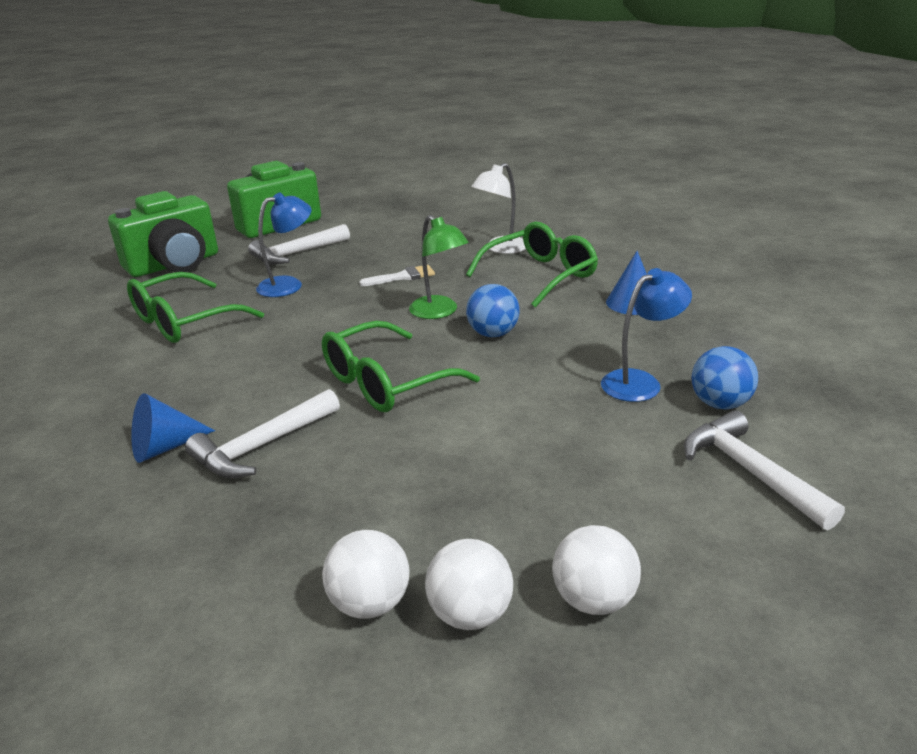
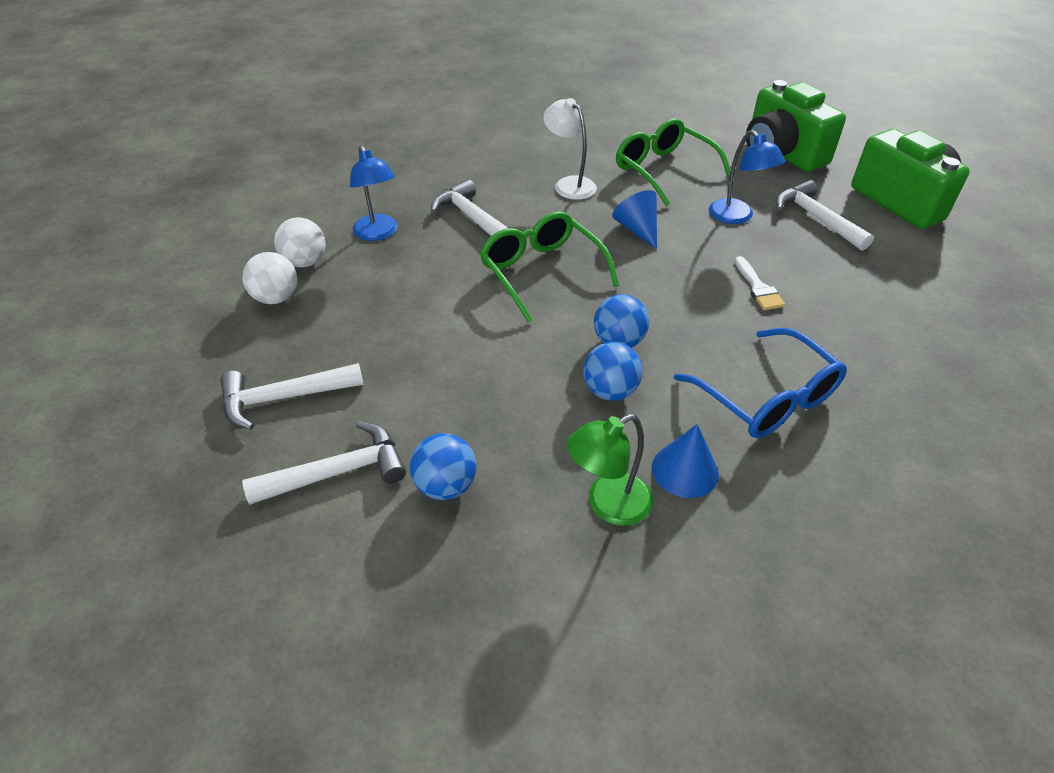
camera: 95 degrees right, 15 degrees up
(164, 447) = (484, 181): blue cone -> blue cone (637, 229)
(439, 312) = (670, 309): green lamp -> green lamp (608, 505)
(501, 248) = (852, 372): white lamp -> white lamp (569, 184)
(540, 275) = (767, 398): green glasses -> blue glasses
(560, 334) = (610, 391): none -> blue ball
(593, 599) = (258, 349): white ball -> none
(640, 382) = (502, 433): blue lamp -> blue lamp (378, 233)
(672, 544) = (283, 398): none -> white hammer

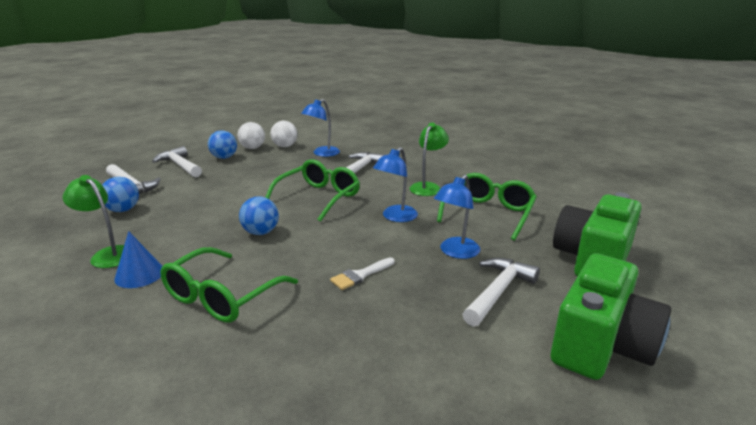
camera: 65 degrees right, 20 degrees down
(569, 184) = (427, 187): white lamp -> green lamp
(610, 391) = (210, 238): blue ball -> blue ball (224, 157)
(637, 229) = (395, 217): blue cone -> blue lamp
(767, 398) = (221, 297): blue glasses -> green glasses

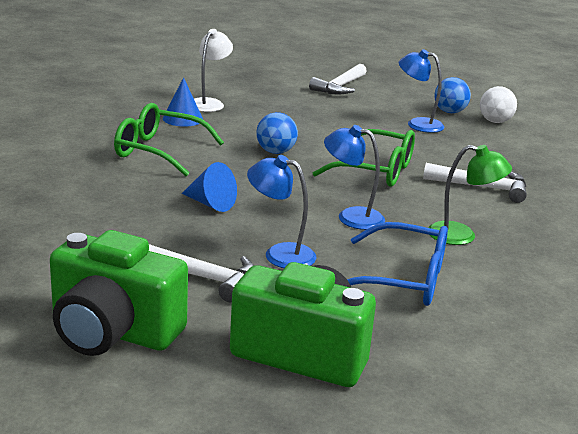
camera: 75 degrees right, 0 degrees up
(108, 254) = (209, 103): green lamp -> white lamp
(123, 210) = (289, 93): blue ball -> none
(180, 165) = (407, 96): white hammer -> none
(285, 146) = (520, 137): white ball -> none
(322, 154) = (517, 161): blue lamp -> blue lamp (418, 124)
(360, 275) = (211, 204): white brush -> blue cone
(488, 213) = (403, 280): green glasses -> blue glasses

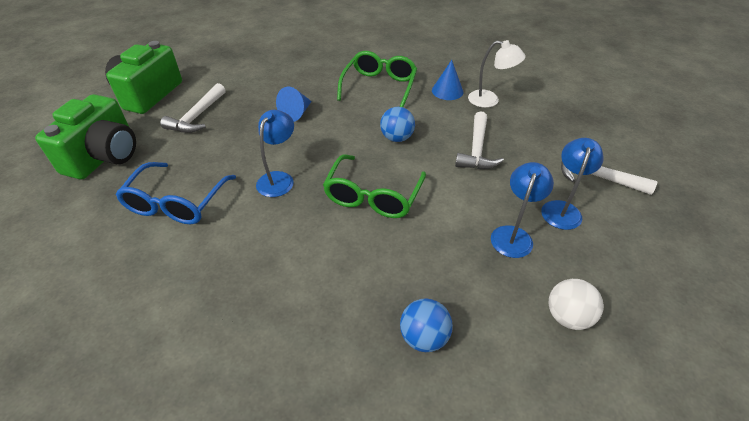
camera: 90 degrees right, 20 degrees up
(280, 254) = (222, 145): blue lamp -> blue lamp (562, 209)
(449, 112) = (575, 269): blue ball -> blue ball (424, 337)
(462, 236) = (243, 245): green lamp -> none
(482, 187) = (349, 274): white hammer -> white hammer (476, 150)

